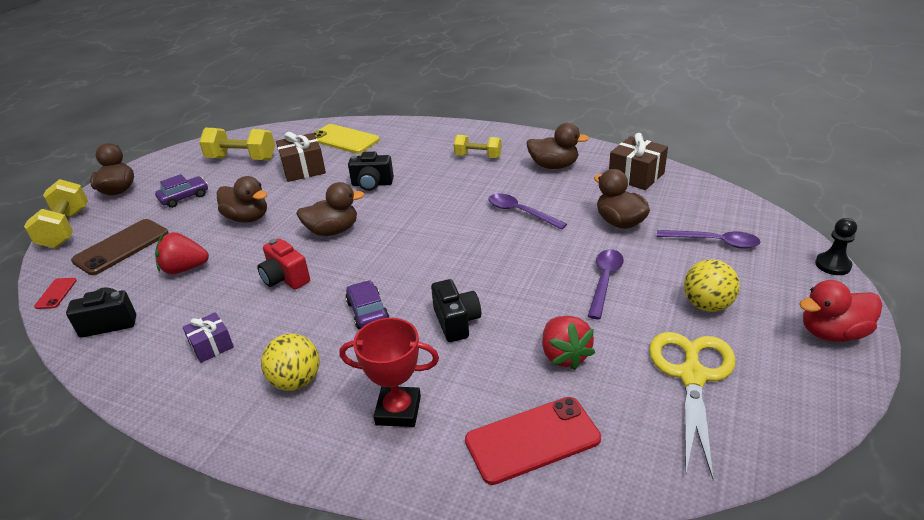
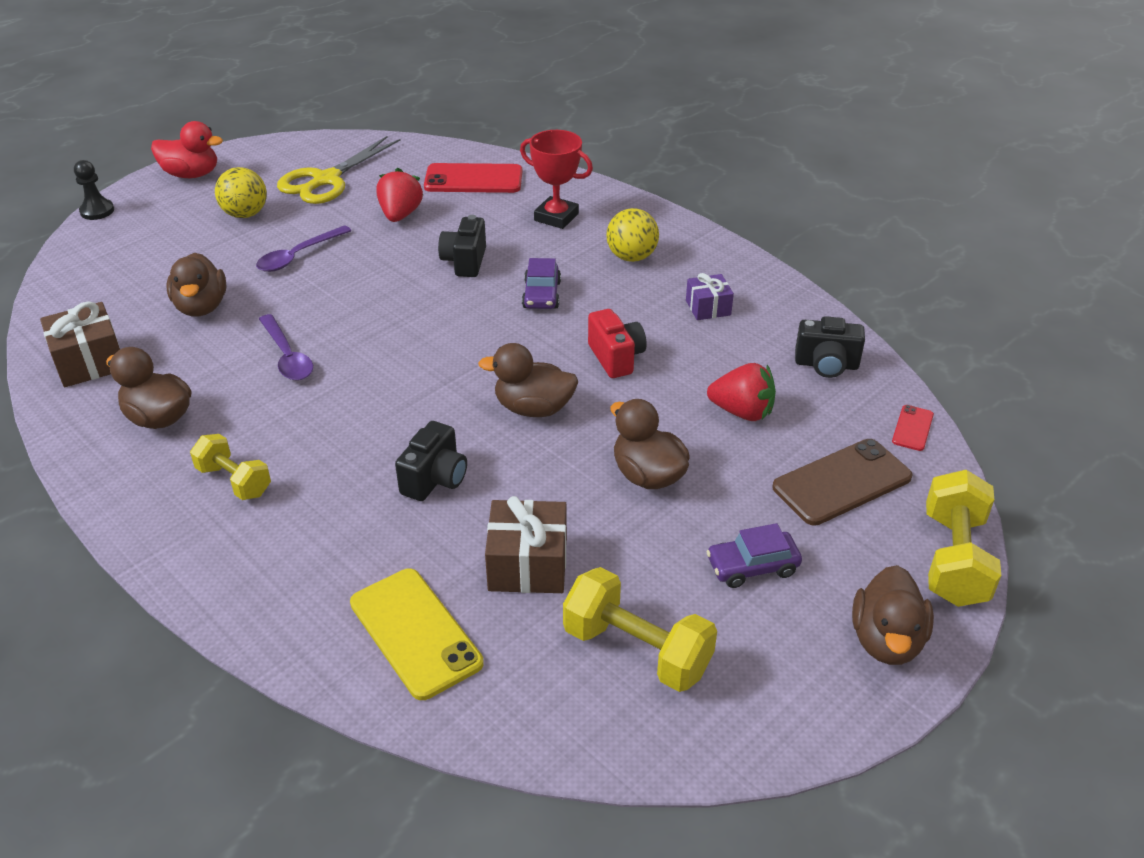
camera: 160 degrees left, 5 degrees up
(372, 184) = (435, 479): black camera -> black camera turned 90 degrees clockwise
(714, 242) = (151, 258): purple spoon -> none

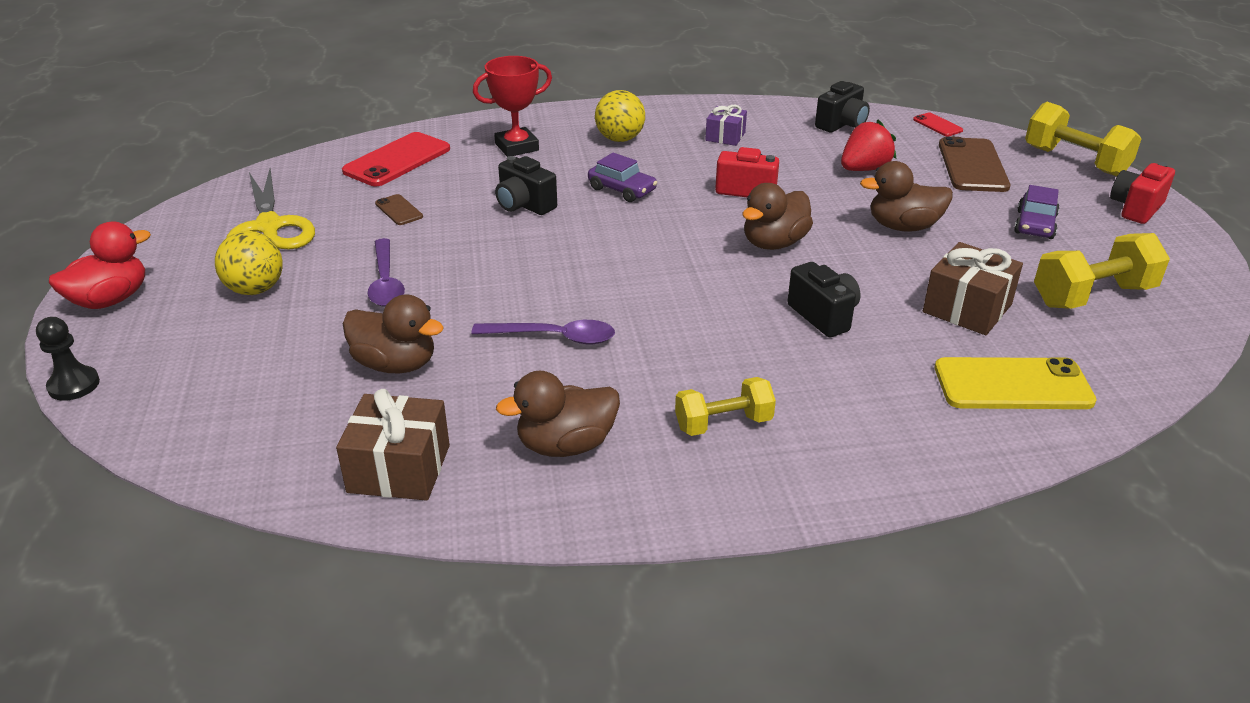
camera: 55 degrees left, 5 degrees down
(400, 215) = (399, 210): red strawberry -> brown phone
(886, 640) = (1136, 208): brown duck -> red camera

